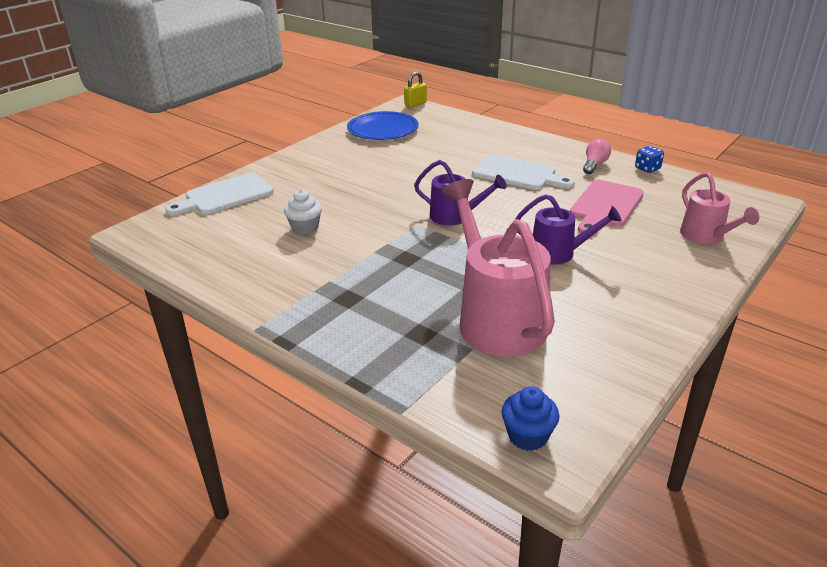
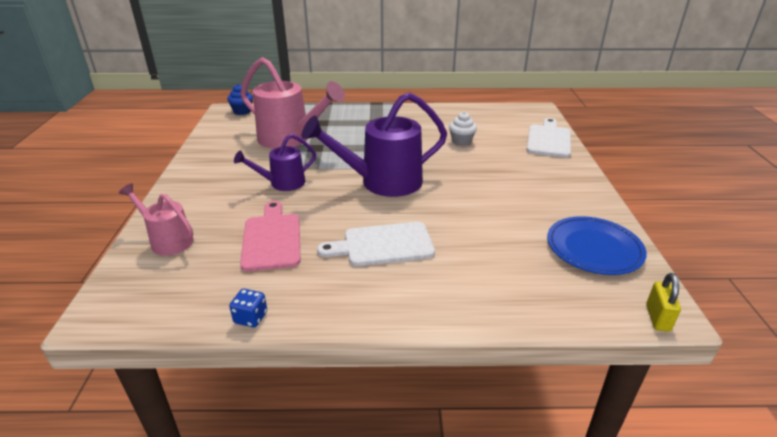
camera: 140 degrees right, 0 degrees up
(456, 216) = (382, 182): purple watering can -> purple watering can, size x1.78
(594, 165) = (316, 295): pink light bulb -> none

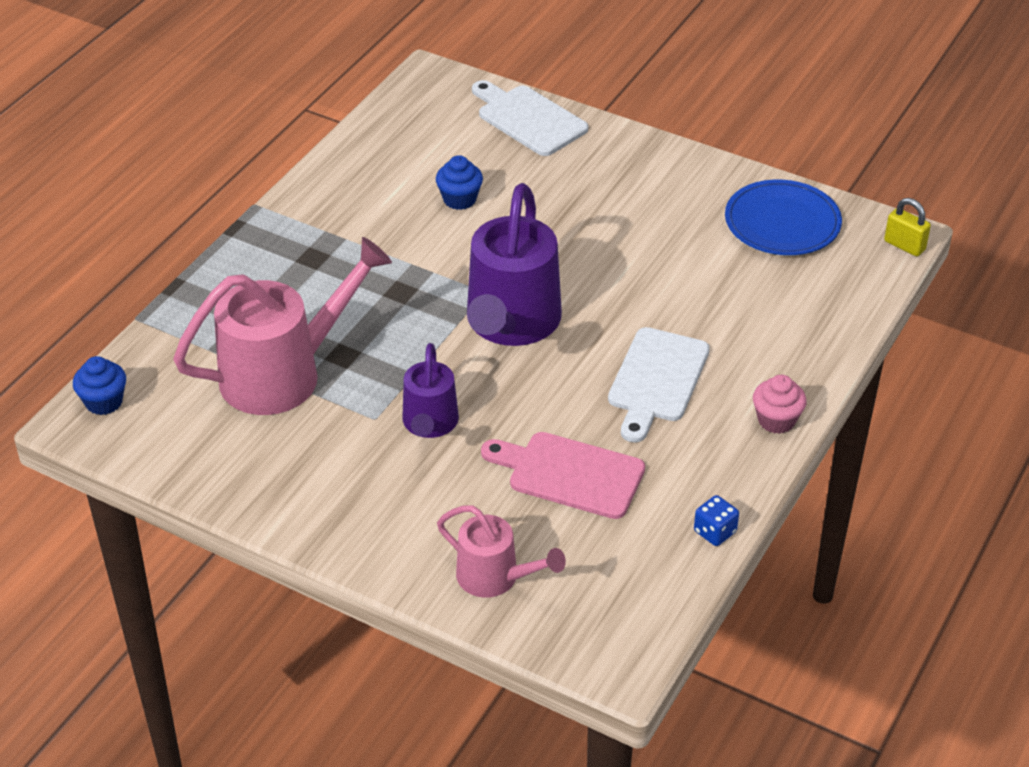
camera: 60 degrees left, 10 degrees up
(167, 240) = (496, 578): pink watering can -> pink watering can turned 120 degrees counterclockwise
(389, 311) = (776, 420): none -> pink cupcake
(461, 141) = (459, 199): white cupcake -> blue cupcake

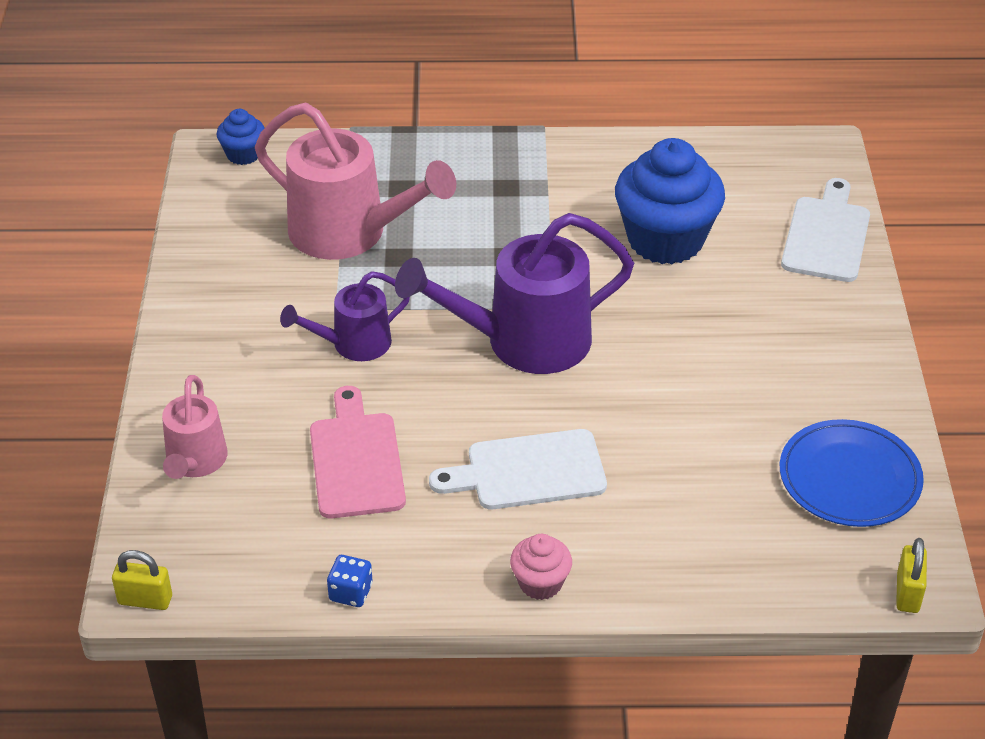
camera: 60 degrees right, 0 degrees up
(459, 199) = (665, 240): blue cupcake -> blue cupcake, size x2.12
(636, 666) = (145, 600): none -> yellow padlock

